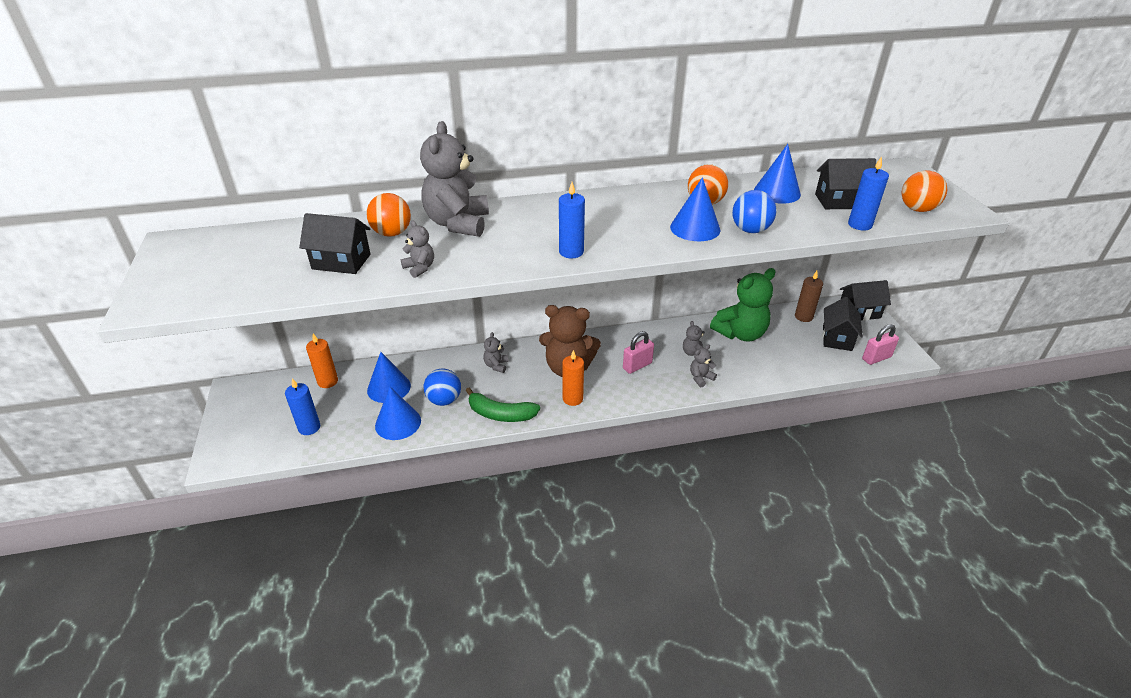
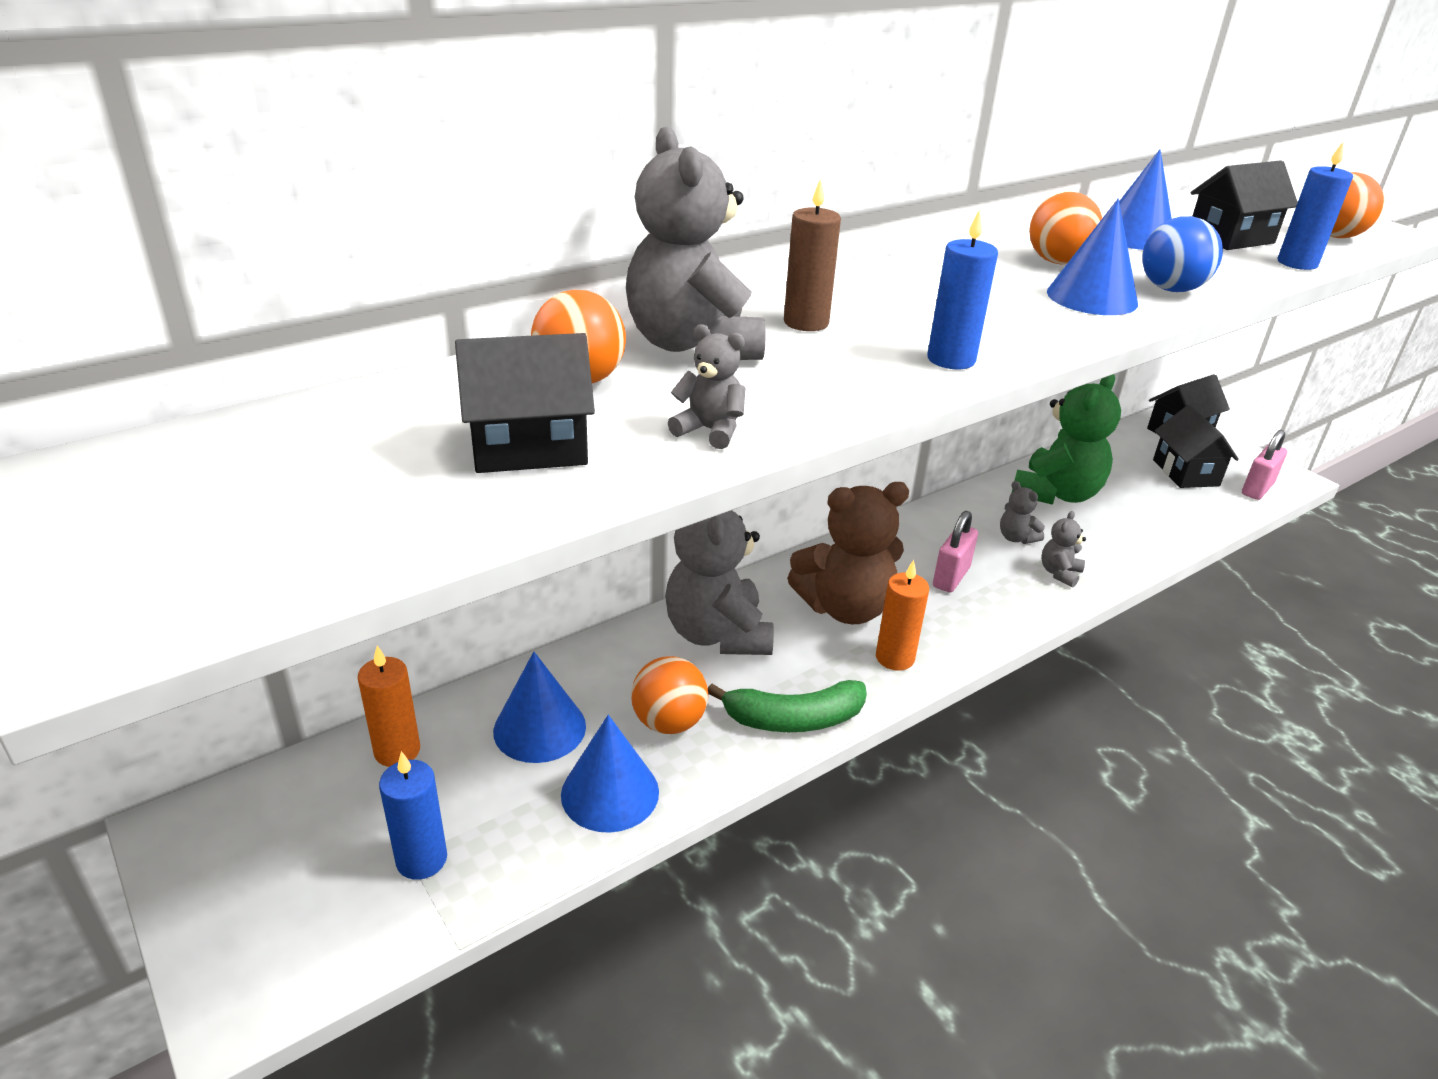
camera: 25 degrees left, 5 degrees down
(444, 400) = (669, 722): blue ball -> orange ball
(496, 365) = (717, 634): grey teddy bear -> grey teddy bear, size x2.21
(803, 317) = (1117, 452): brown candle -> brown candle (806, 323)

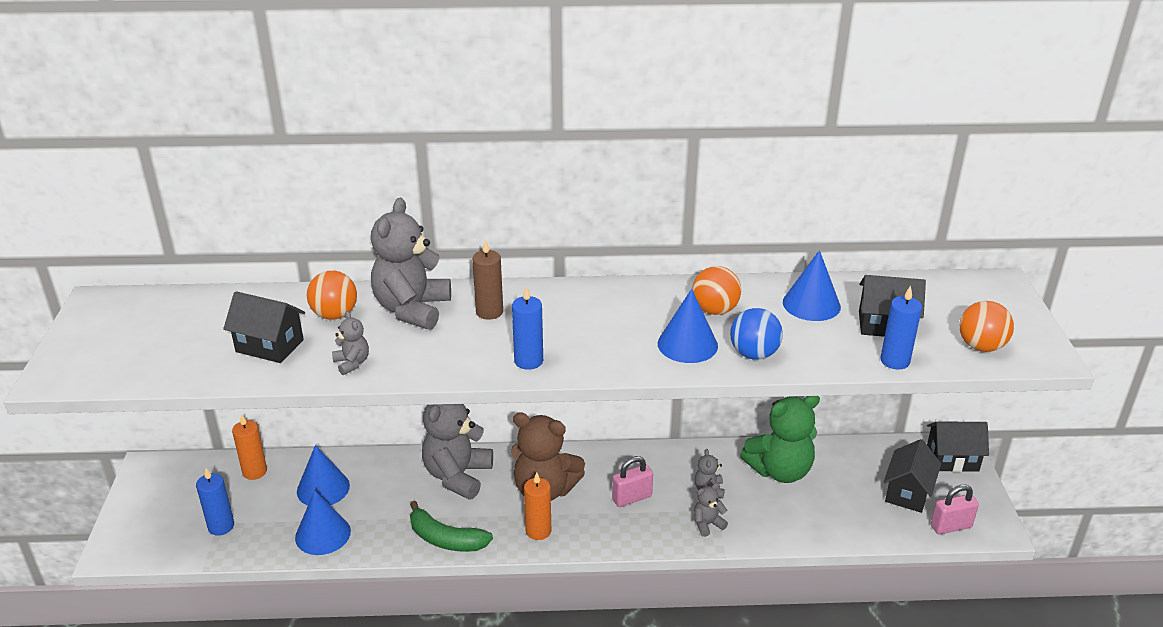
camera: 35 degrees right, 0 degrees up
(669, 722) = (384, 512): orange ball -> none

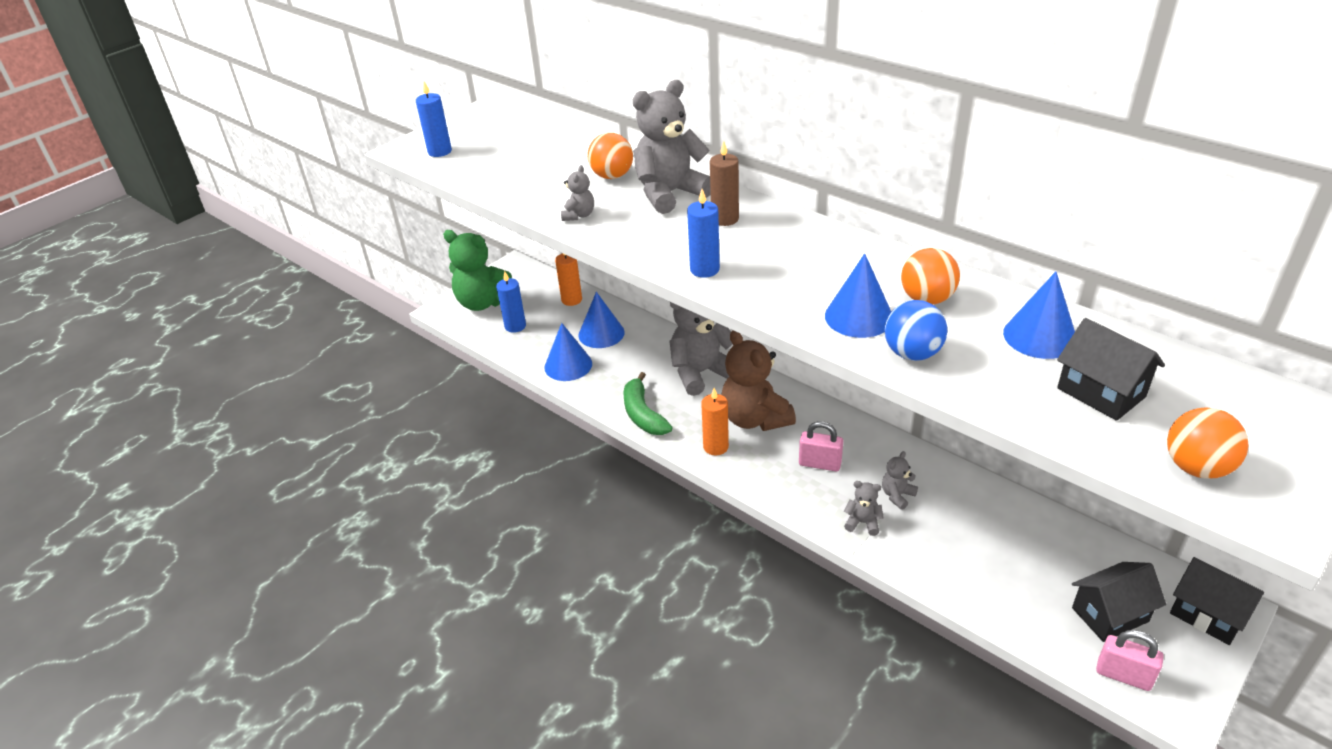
camera: 45 degrees right, 5 degrees up
(269, 346) = (544, 180): black house -> none
(780, 471) = (988, 517): green teddy bear -> green teddy bear (483, 302)
(895, 361) = (1061, 430): blue candle -> blue candle (439, 151)

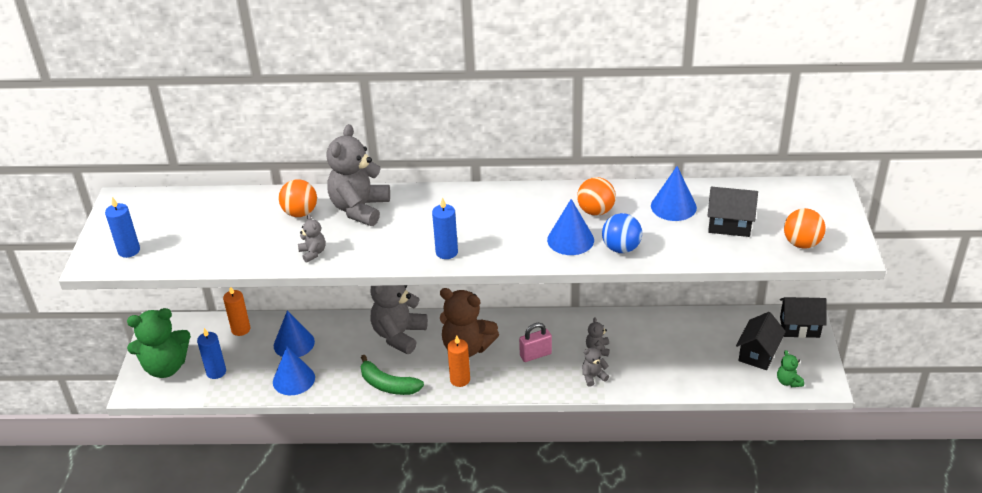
camera: 40 degrees left, 0 degrees up
(725, 219) = (419, 211): brown candle -> none
(1123, 675) = (788, 382): pink padlock -> green teddy bear

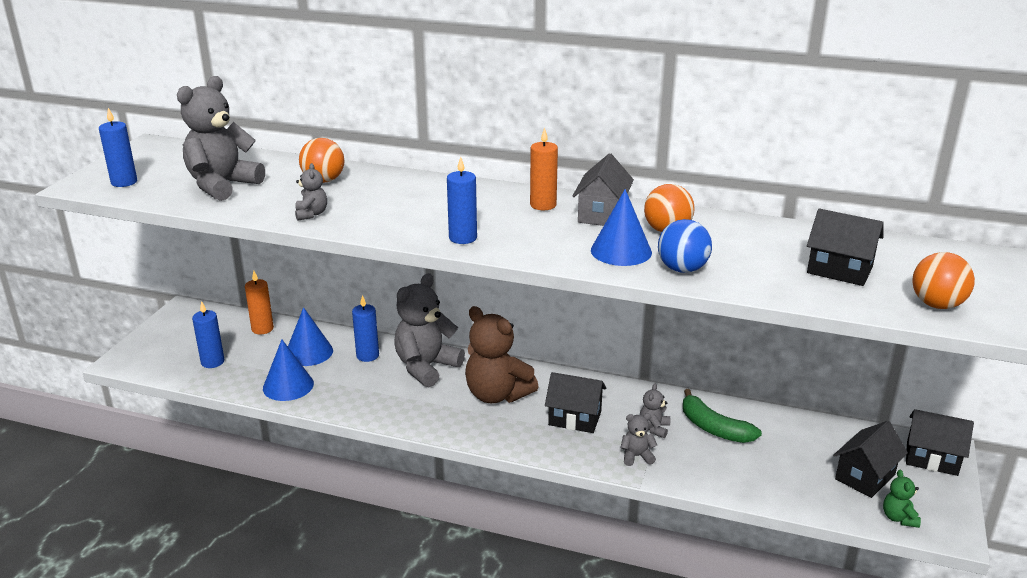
camera: 15 degrees right, 10 degrees down
(166, 367) = (165, 347): green teddy bear -> none
(345, 335) = (367, 355): none -> blue candle
(359, 209) = (390, 187): grey teddy bear -> grey teddy bear (222, 185)
(388, 385) = (387, 412): green banana -> green banana (713, 428)
(460, 379) = (472, 425): orange candle -> orange candle (543, 205)
(535, 355) = (575, 418): pink padlock -> black house
(541, 204) = (602, 214): none -> grey house
(673, 206) = (770, 242): blue cone -> none

